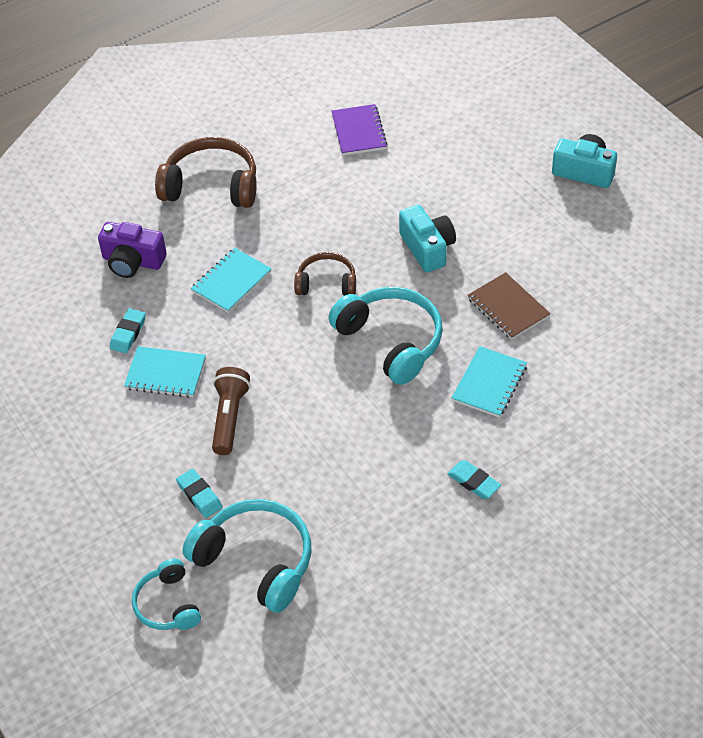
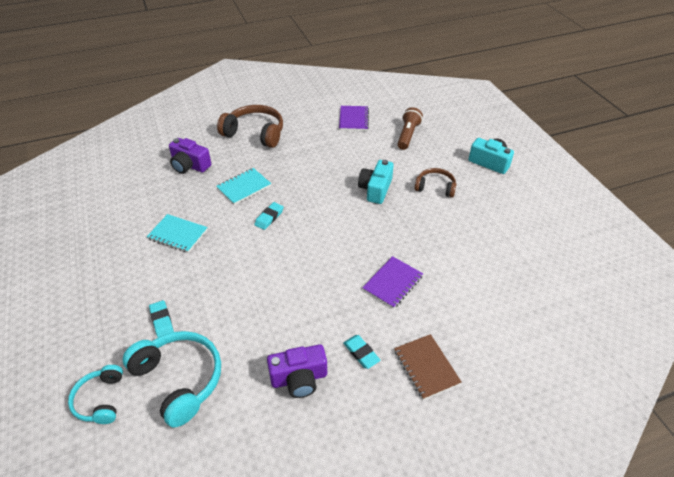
camera: 10 degrees right, 5 degrees down
(128, 333) = (166, 205): turquoise eraser -> turquoise eraser (269, 217)
(229, 417) = (206, 270): brown flashlight -> brown flashlight (407, 135)
(326, 283) = (303, 198): brown headphones -> brown headphones (435, 187)
(391, 341) = (333, 242): turquoise headphones -> none
(406, 528) = (299, 378): none -> purple camera
(427, 248) = (375, 189): turquoise camera -> turquoise camera turned 150 degrees counterclockwise
(489, 383) = (392, 283): turquoise notebook -> purple notebook
(508, 308) = (419, 235): brown notebook -> brown notebook (426, 367)

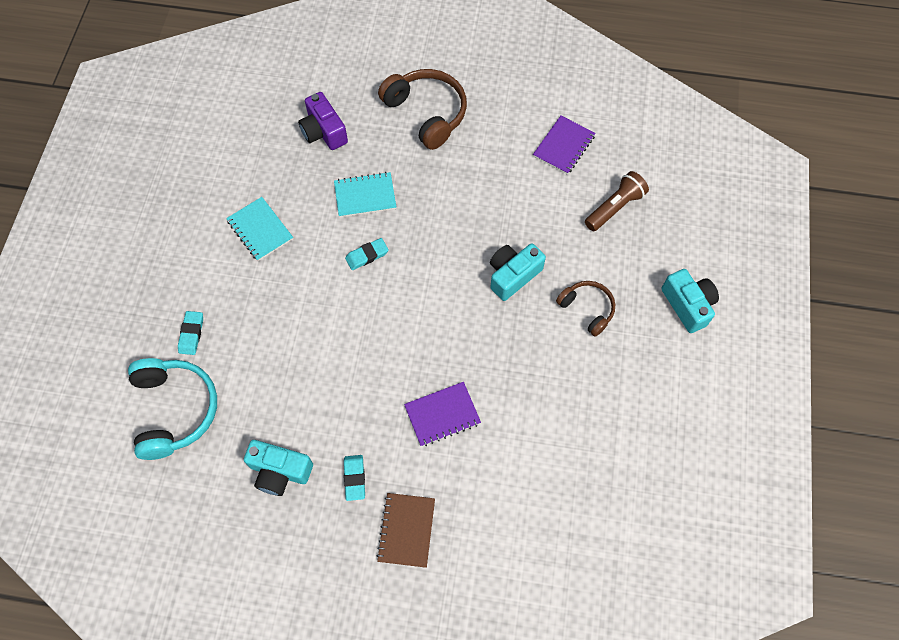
camera: 30 degrees right, 20 degrees up
(100, 400) = (100, 392): turquoise headphones -> none
(299, 378) = (280, 471): purple camera -> turquoise camera

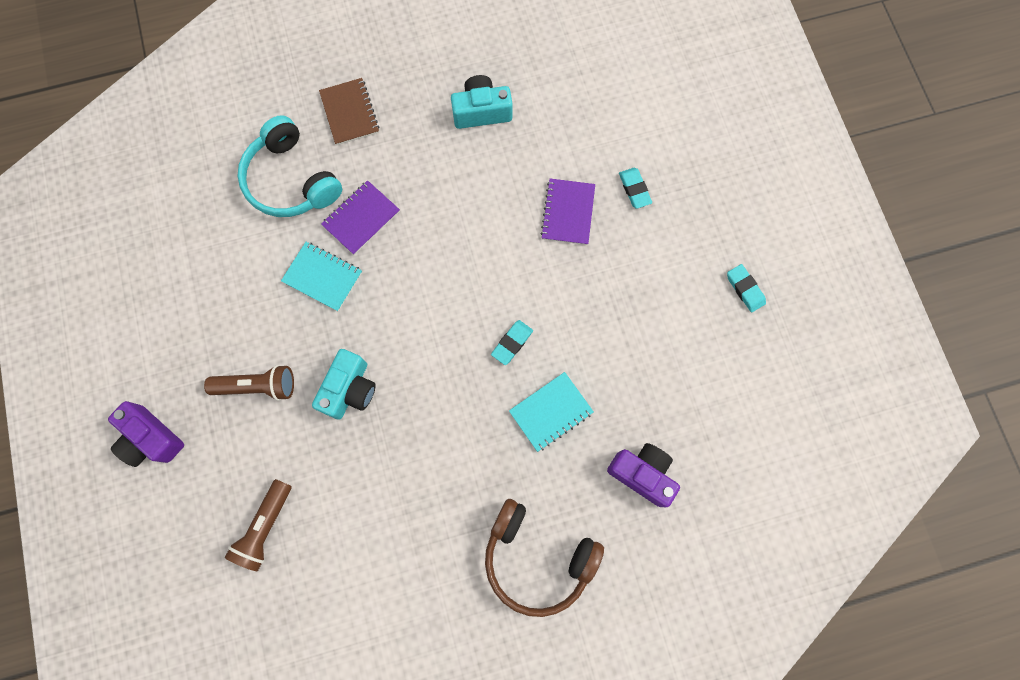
camera: 155 degrees right, 10 degrees up
(174, 410) = (604, 120): turquoise headphones -> turquoise headphones (291, 180)
(260, 230) = (637, 321): turquoise notebook -> turquoise notebook (323, 277)
(354, 478) = (414, 133): turquoise eraser -> turquoise eraser (745, 289)
(563, 146) = (353, 587): purple notebook -> purple notebook (568, 213)
(587, 309) = (258, 386): brown headphones -> brown flashlight
(688, 305) = (151, 438): turquoise camera -> purple camera

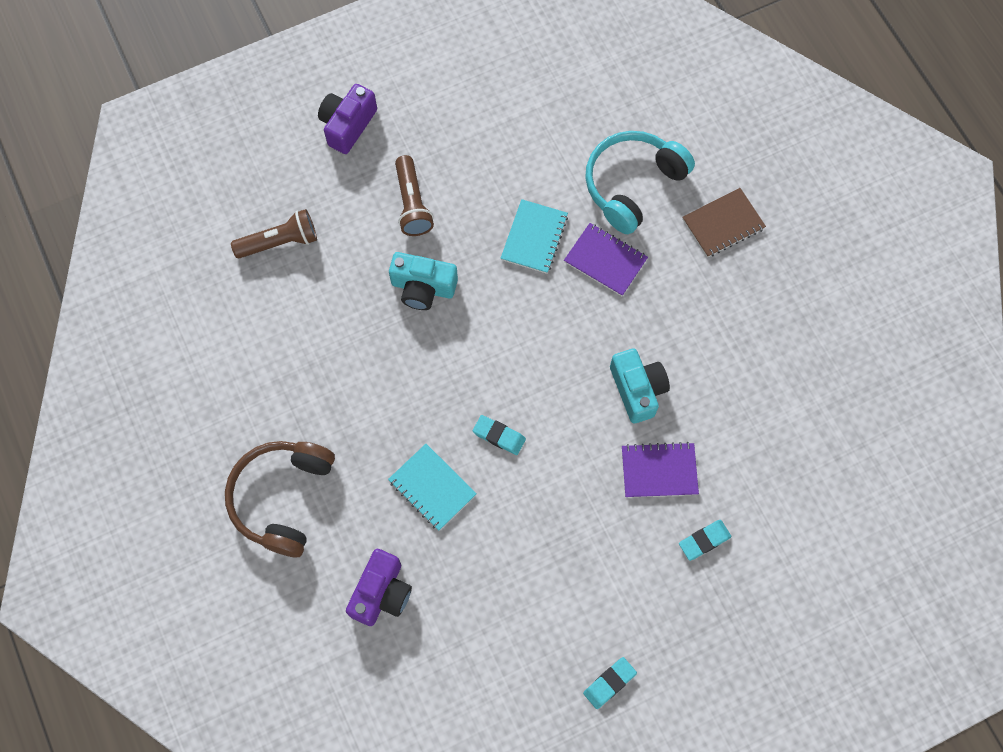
camera: 80 degrees right, 5 degrees down
(265, 527) = (280, 242): brown flashlight -> brown flashlight turned 150 degrees clockwise
(481, 111) = (759, 358): turquoise camera -> turquoise camera (637, 389)

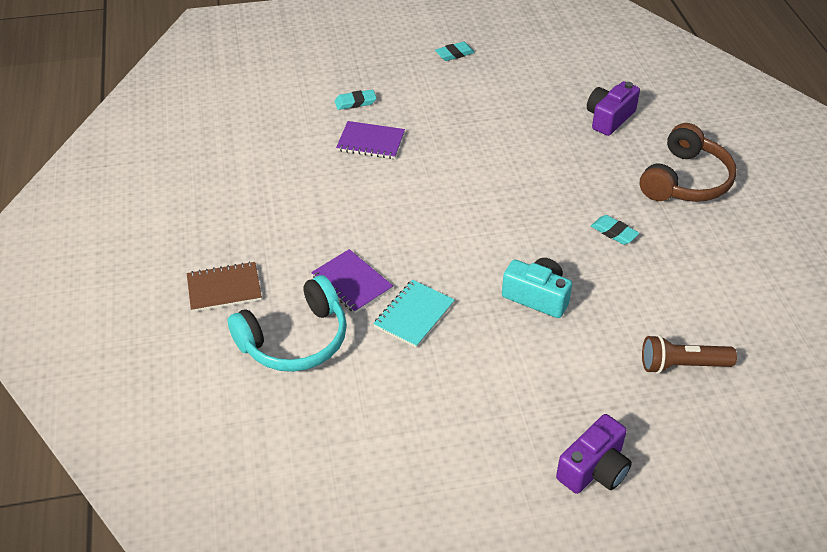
camera: 165 degrees left, 25 degrees down
(412, 204) = (533, 371): brown flashlight -> none
(432, 488) = (558, 164): turquoise notebook -> none
(499, 436) = (494, 184): turquoise eraser -> turquoise eraser (614, 232)
(637, 389) = (365, 190): turquoise camera -> none

